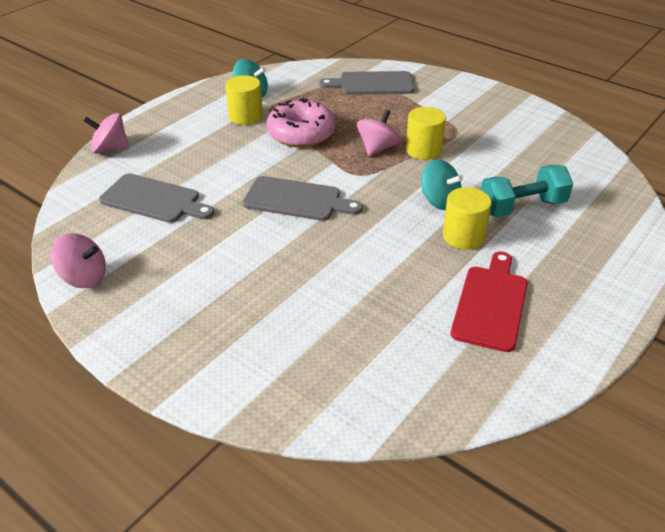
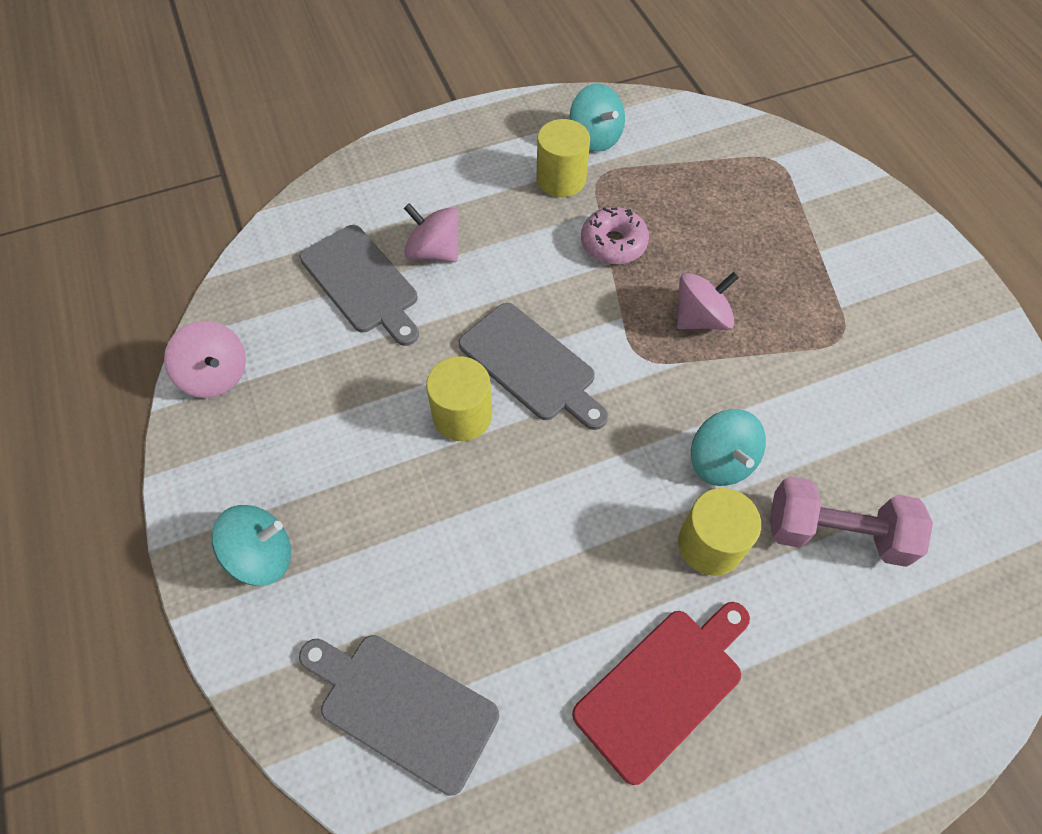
camera: 30 degrees right, 20 degrees up
(110, 149) = (364, 169): pink spinning top -> pink spinning top (434, 251)
(194, 350) = (262, 555): none -> turquoise spinning top
(301, 134) = (613, 243): pink donut -> pink donut, size x0.66
(372, 84) = (778, 185): grey cutting board -> grey cutting board (402, 707)
(423, 150) = (764, 351): yellow cylinder -> yellow cylinder (462, 415)
(522, 207) = (835, 533): turquoise dumbbell -> pink dumbbell

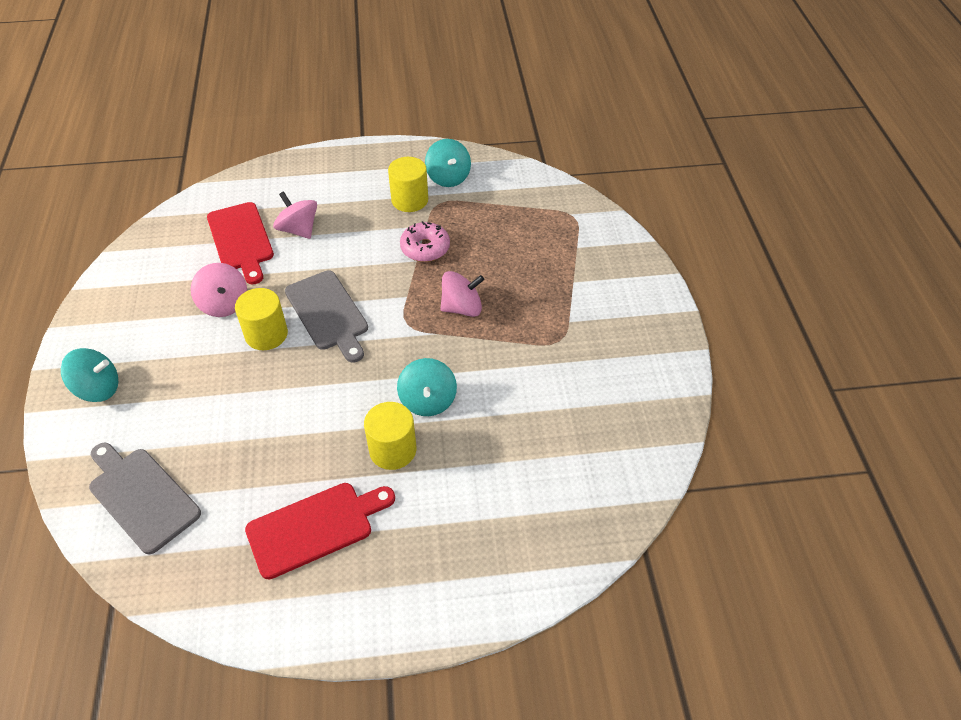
camera: 15 degrees right, 10 degrees down
(216, 375) = (120, 277): pink spinning top -> pink spinning top (224, 304)
(362, 282) = (241, 240): grey cutting board -> red cutting board
(835, 533) = (485, 463): pink dumbbell -> none

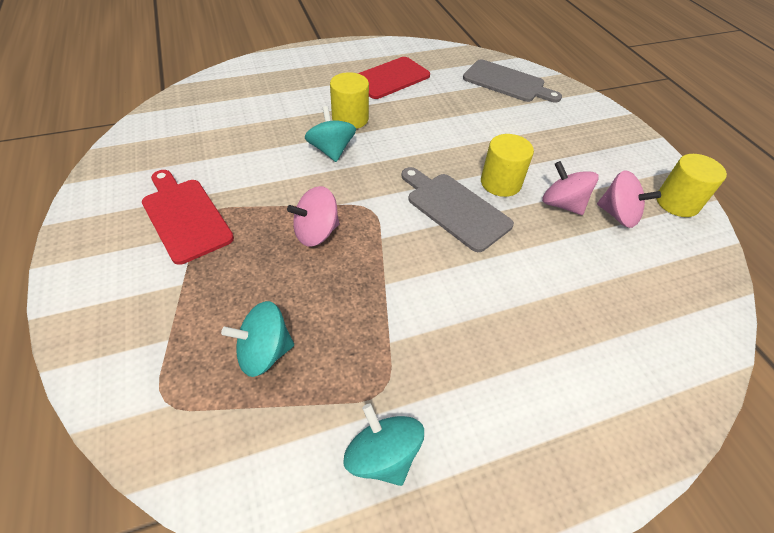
camera: 165 degrees right, 0 degrees up
(98, 388) = (599, 130): turquoise spinning top -> turquoise spinning top (264, 352)
(241, 240) = (609, 279): red cutting board -> red cutting board (185, 217)
(298, 229) = (553, 305): pink spinning top -> pink spinning top (618, 215)
(409, 200) = (429, 387): yellow cylinder -> yellow cylinder (677, 203)
(425, 248) = (379, 303): pink donut -> none

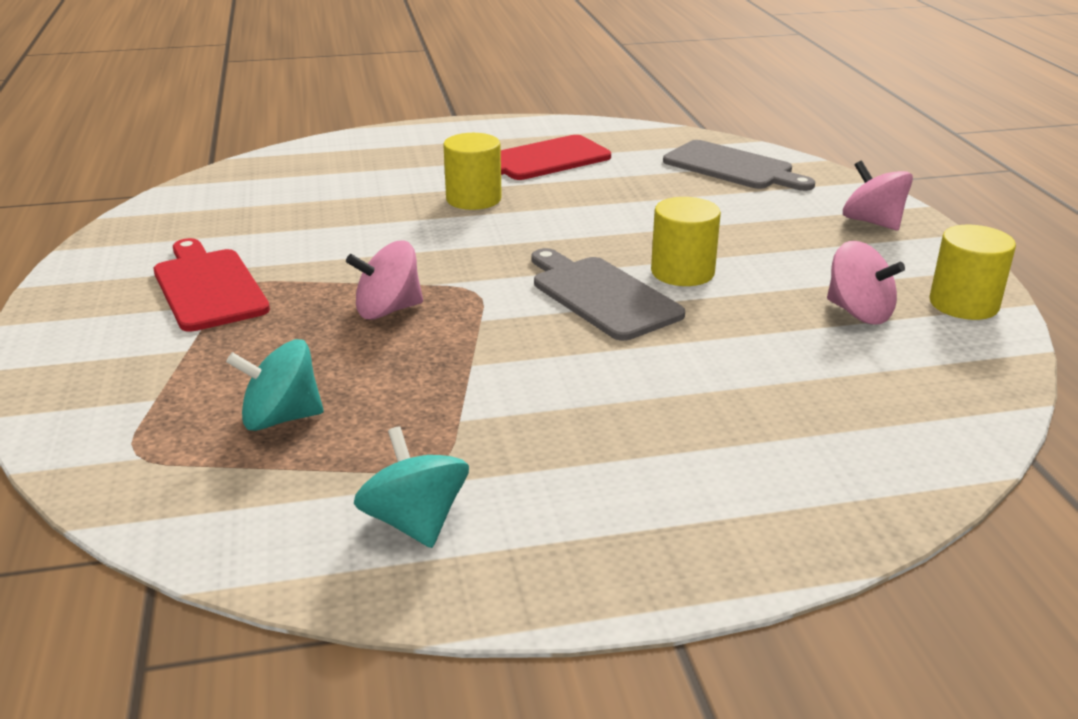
camera: 10 degrees right, 20 degrees down
(331, 150) = (435, 230): turquoise spinning top -> none
(562, 204) = (772, 298): pink spinning top -> pink spinning top (872, 222)

